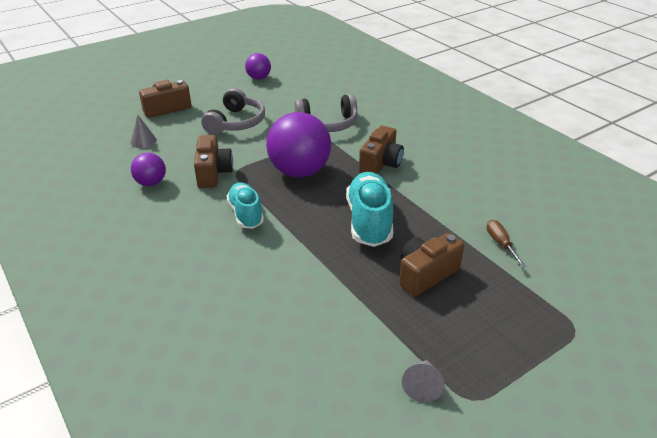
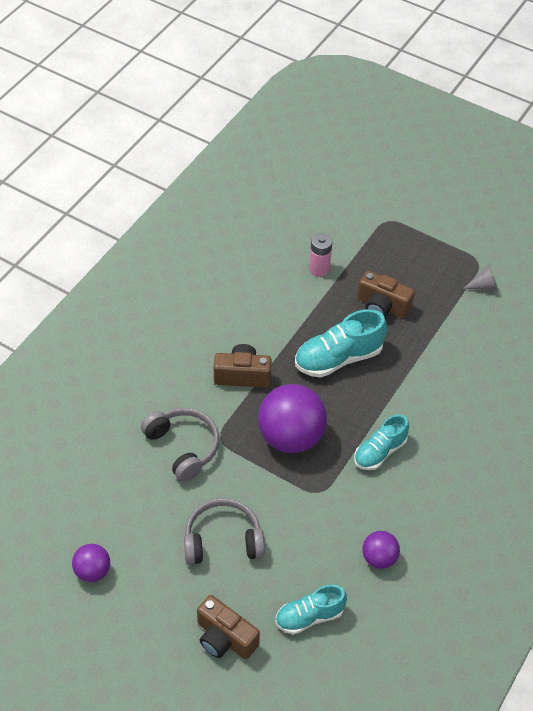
camera: 115 degrees left, 15 degrees up
(143, 141) = (309, 616): grey cone -> turquoise shoe
(213, 173) = (332, 511): brown camera -> none
(500, 244) = (319, 269): brown screwdriver -> pink battery

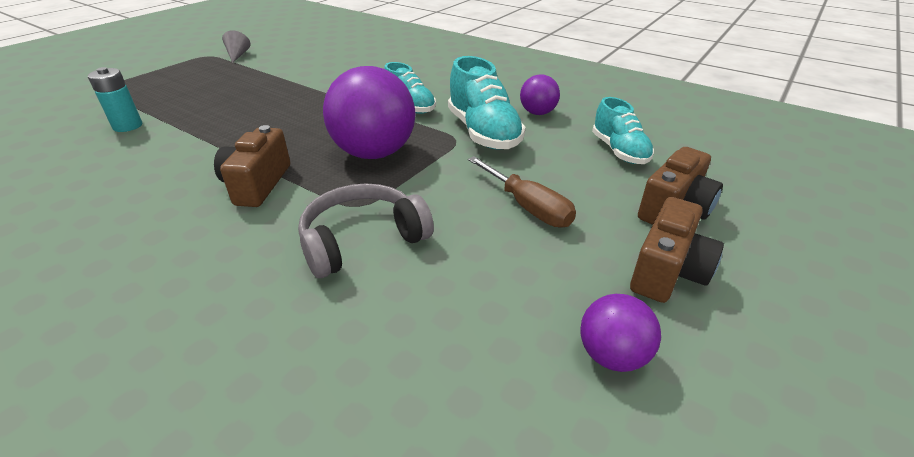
camera: 85 degrees left, 15 degrees down
(223, 540) = (527, 207): grey headphones -> brown screwdriver
(319, 269) = (128, 126): pink battery -> turquoise battery
(338, 358) = (274, 121): turquoise shoe -> turquoise shoe (483, 133)
(382, 306) = (220, 96): brown camera -> brown camera (667, 271)

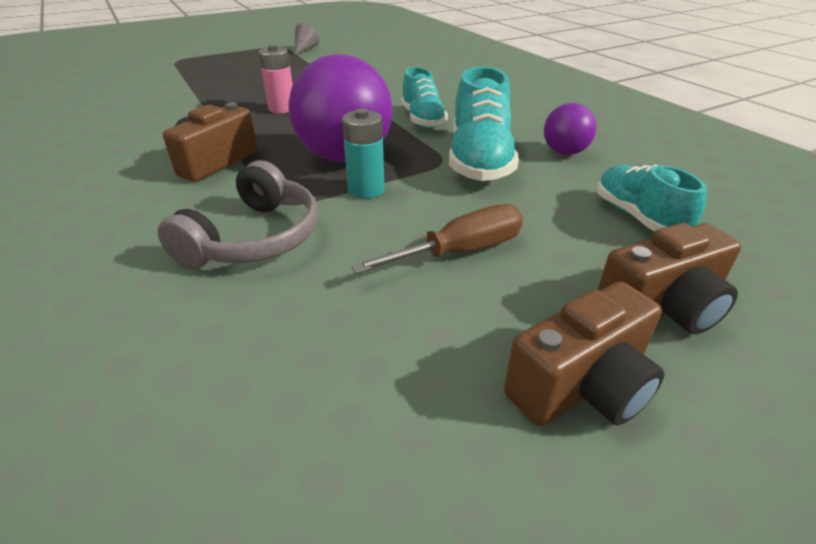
camera: 25 degrees right, 0 degrees up
(128, 126) = (164, 93): turquoise battery -> turquoise battery (366, 190)
(273, 120) = (282, 108): none -> pink battery
(362, 240) = (254, 238): grey headphones -> grey headphones turned 120 degrees clockwise
(527, 207) = (460, 252): brown screwdriver -> brown screwdriver turned 105 degrees counterclockwise
(612, 355) = (408, 467): purple ball -> none
(619, 151) = (638, 217): turquoise shoe -> turquoise shoe turned 150 degrees clockwise

